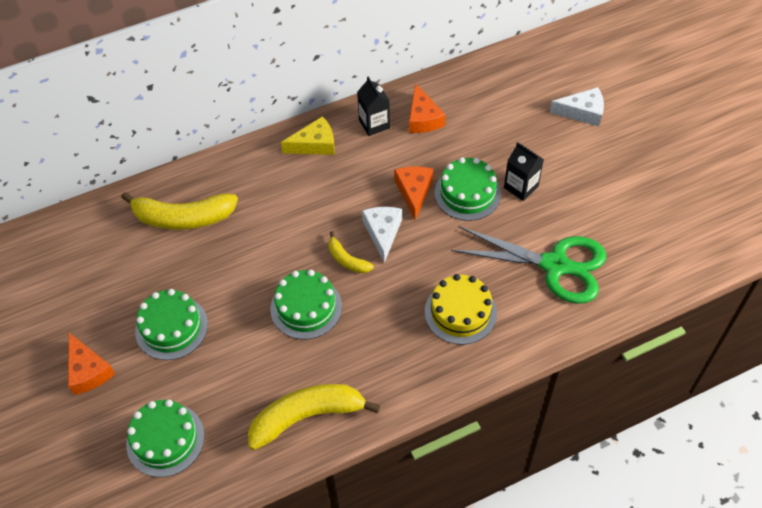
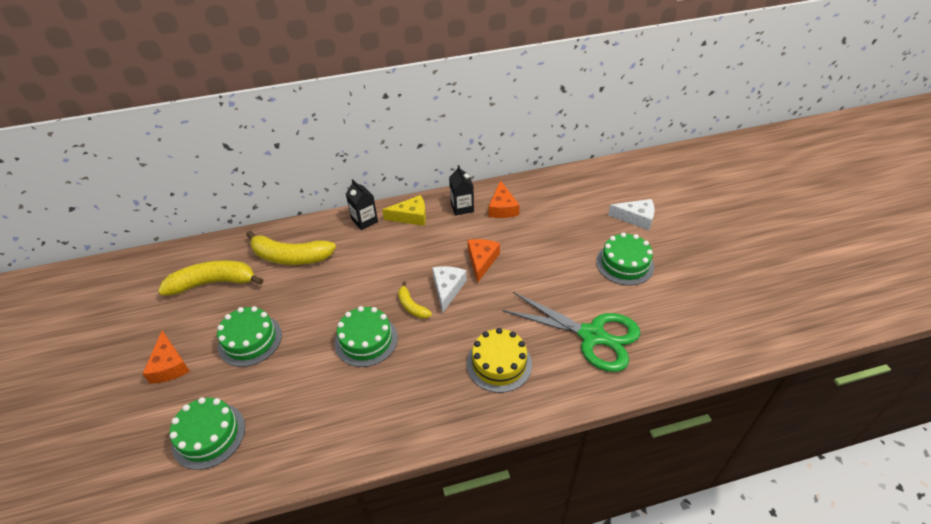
camera: 10 degrees right, 10 degrees down
(307, 416) = (338, 435): yellow banana -> yellow banana (213, 283)
(467, 193) = (526, 267): green cake -> green cake (624, 264)
(521, 187) = (573, 268): black carton -> black carton (364, 220)

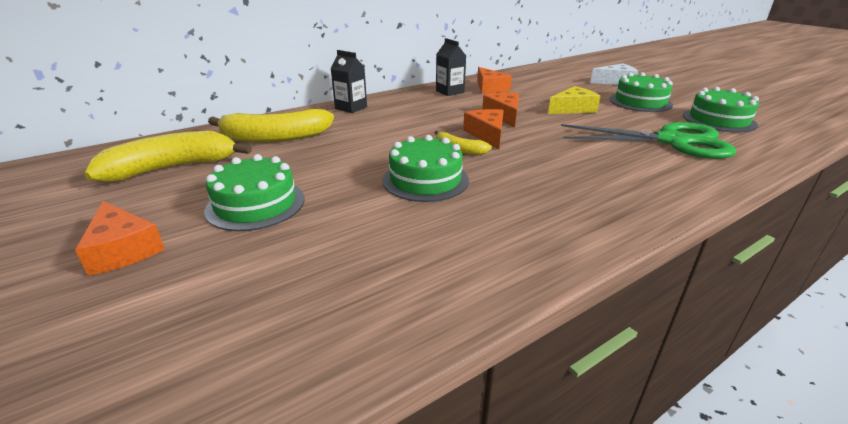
camera: 20 degrees left, 15 degrees down
(209, 435) = (233, 314): green cake -> green cake (718, 120)
(411, 216) = (401, 101): yellow cheese -> yellow cheese (573, 109)
(447, 289) = (487, 134): white cheese -> orange cheese
(499, 364) = (604, 172): yellow cake -> none

